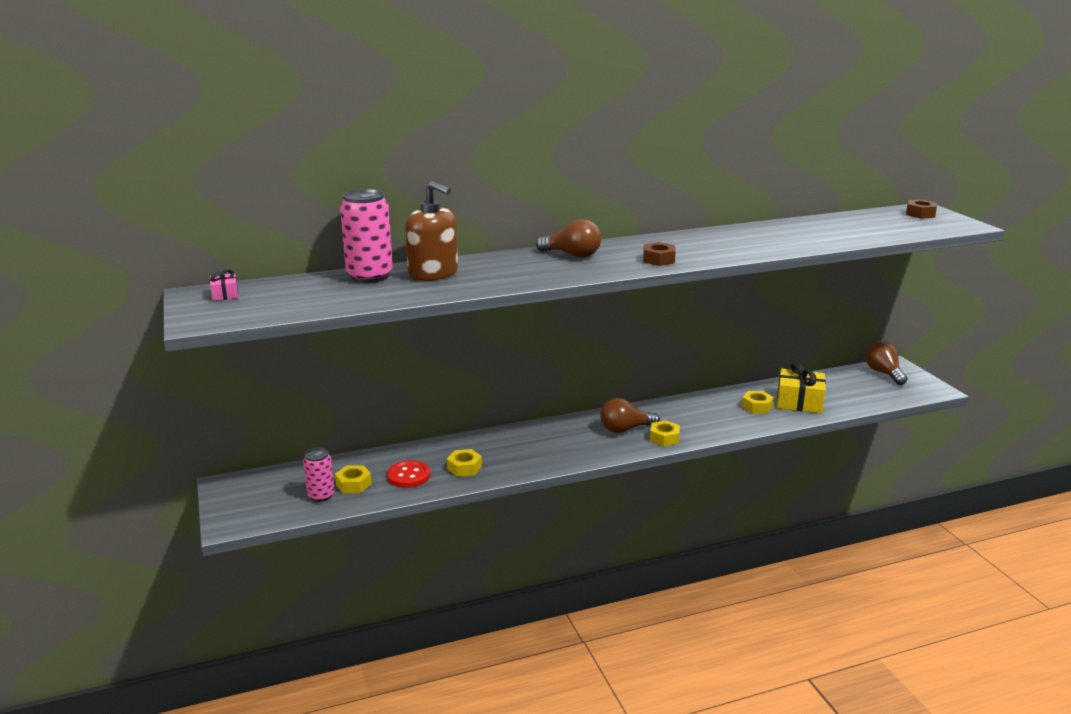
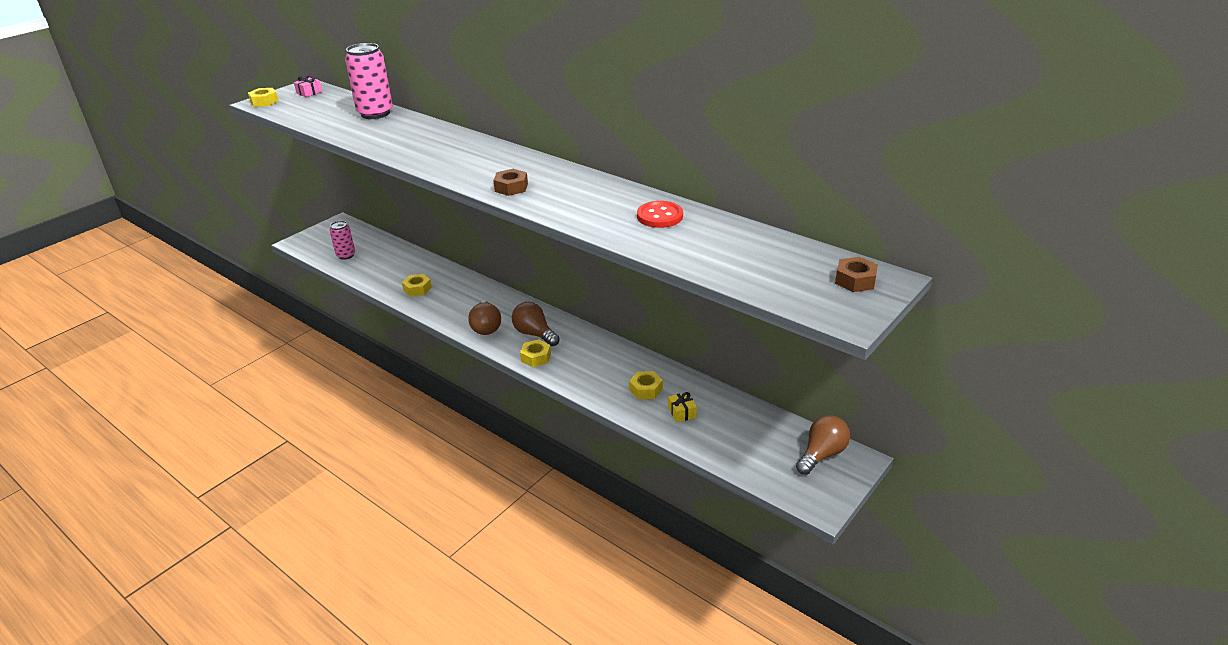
camera: 60 degrees right, 10 degrees up
(353, 484) = (367, 260): yellow nut -> yellow nut (264, 102)
(408, 476) = (391, 273): red button -> red button (660, 216)
(433, 273) = (399, 127): brown soap dispenser -> none
(573, 255) = (489, 155): brown light bulb -> brown light bulb (486, 327)
(799, 402) = (682, 412): yellow gift -> yellow gift, size x0.50

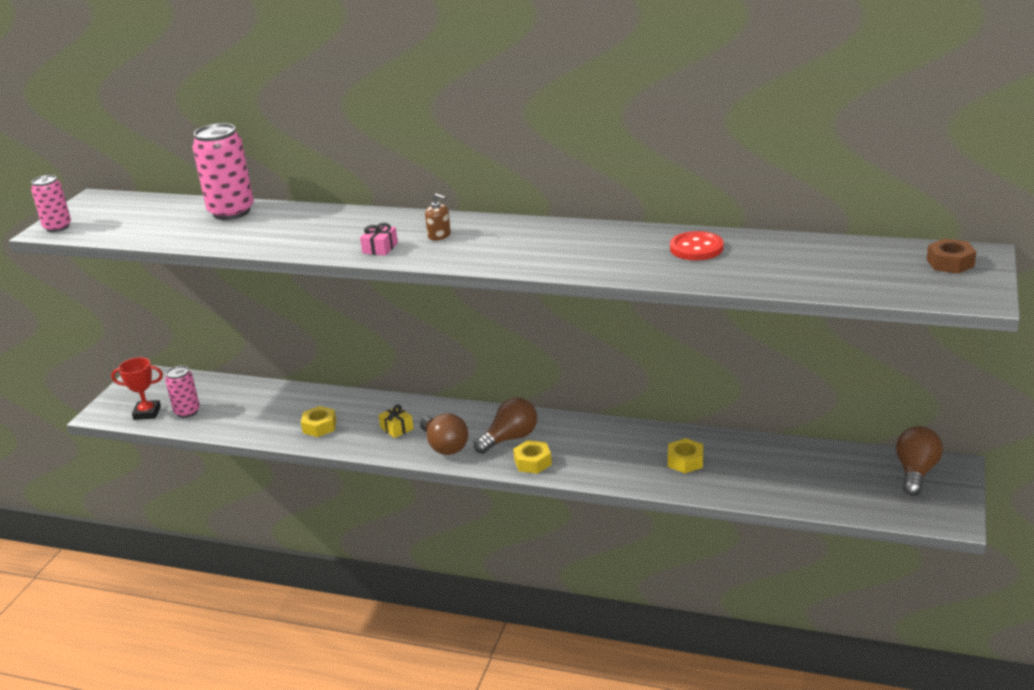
camera: 20 degrees left, 5 degrees down
(264, 102) = (57, 227): yellow nut -> pink can
(309, 92) = (109, 205): pink gift -> pink gift (380, 248)
(322, 249) = (147, 413): none -> red trophy
(487, 162) = (439, 235): none -> brown soap dispenser
(511, 187) = (499, 255): brown nut -> none
(534, 334) = (510, 438): brown light bulb -> brown light bulb turned 120 degrees clockwise
(682, 412) = (743, 473): yellow gift -> yellow gift (397, 428)

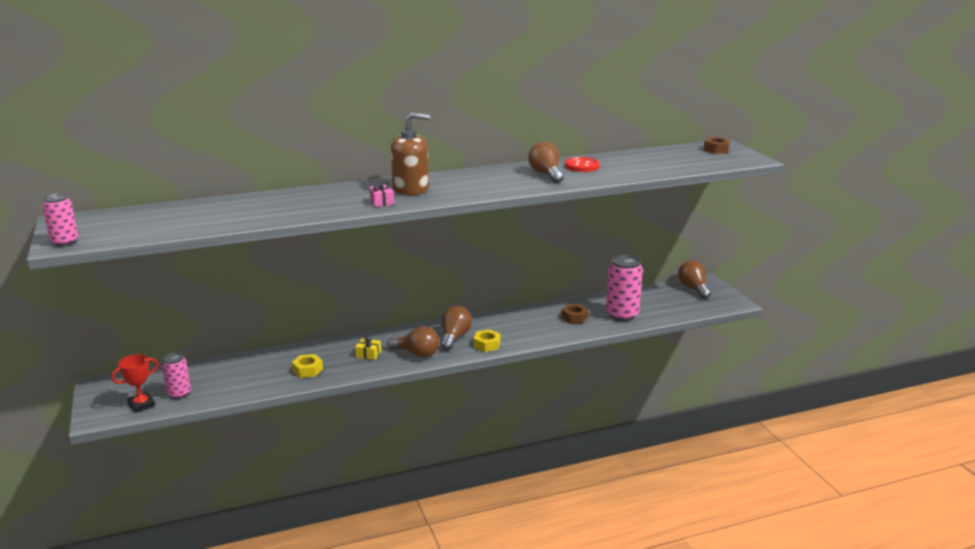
camera: 40 degrees left, 5 degrees down
(231, 212) = (218, 205): pink can -> pink can (622, 315)
(439, 235) = (411, 188): brown soap dispenser -> brown soap dispenser, size x2.28
(627, 251) = (546, 174): none -> brown light bulb
(685, 461) = (574, 317): yellow nut -> brown nut

